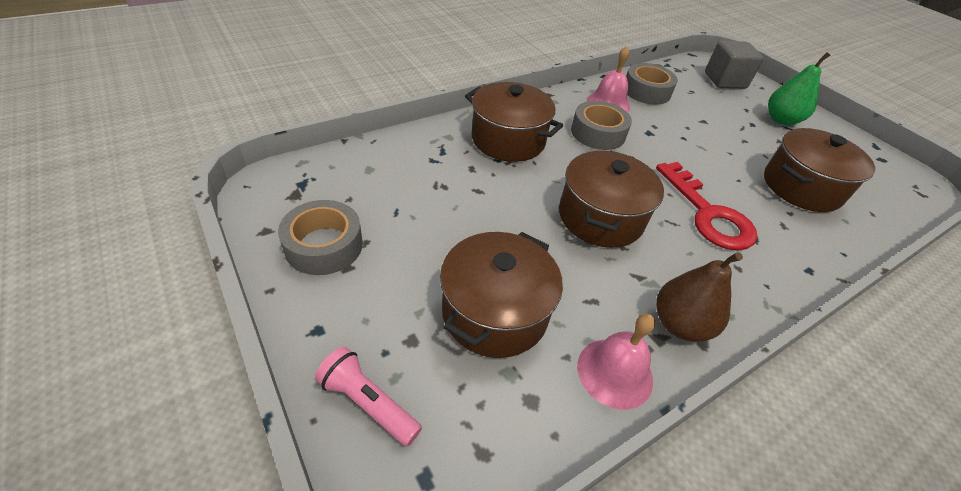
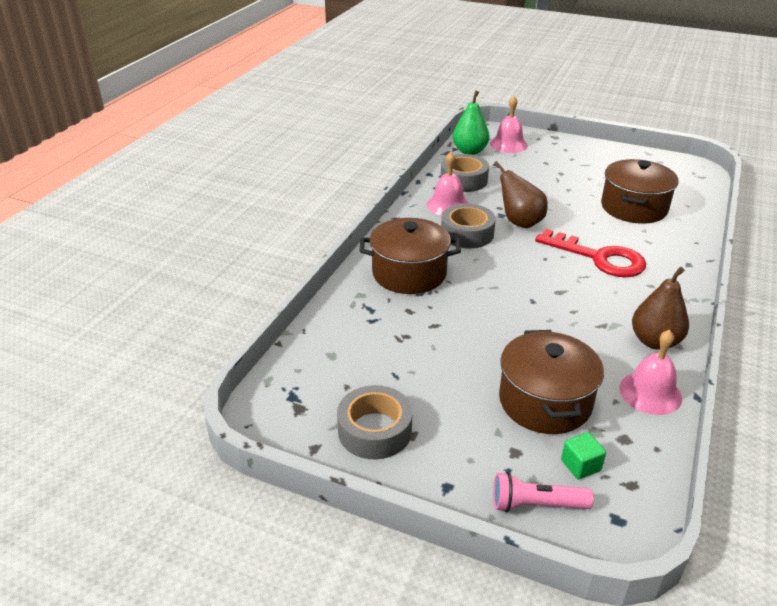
camera: 30 degrees left, 10 degrees down
(455, 396) = (580, 465): none -> green cube
(600, 217) = (538, 298): brown pot -> none
(660, 146) = (520, 222): none -> brown pear
(725, 81) = (508, 144): grey cube -> pink bell
(781, 120) = (575, 160): green pear -> green pear (469, 151)

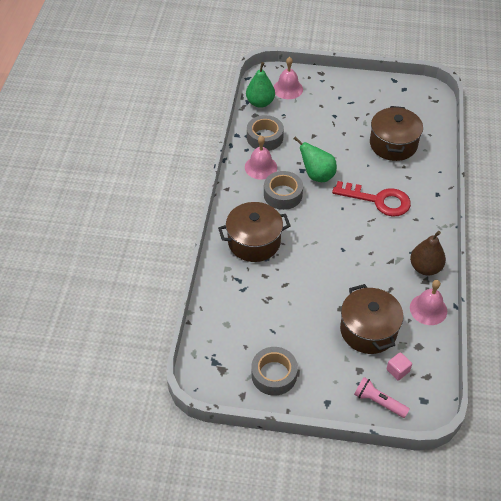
camera: 15 degrees left, 15 degrees up
(520, 222) = (317, 175): brown pear -> green pear
(536, 504) = (378, 402): pink flashlight -> pink flashlight turned 45 degrees clockwise
(580, 465) = (397, 370): green cube -> pink cube

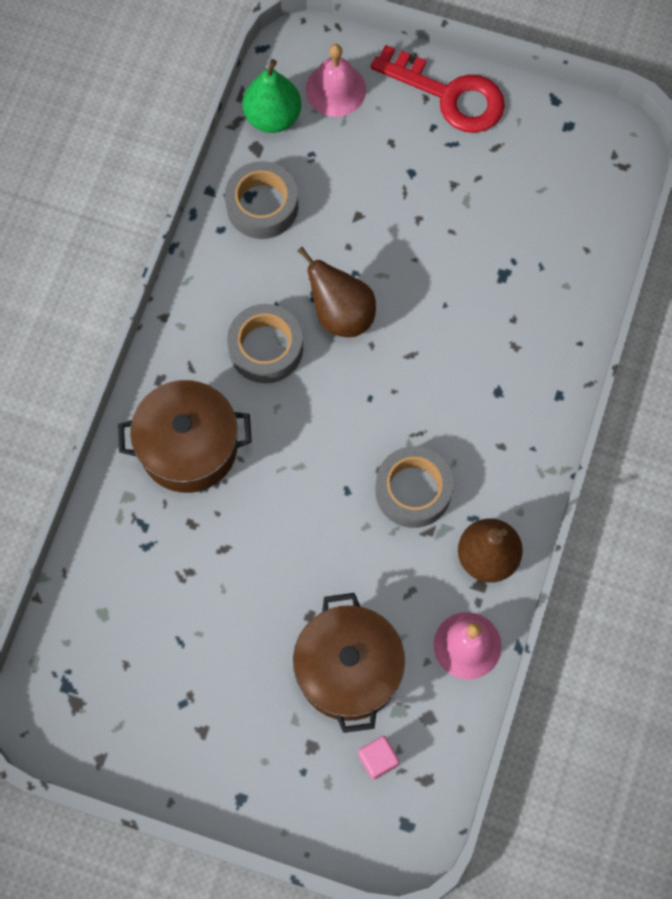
camera: 10 degrees right, 20 degrees up
(260, 167) = (238, 276): pink bell -> none
(274, 375) = (162, 729): grey tape -> grey tape (413, 491)
(317, 175) = (341, 314): green pear -> brown pear
(378, 200) = (442, 391): red key -> red key (449, 95)
(378, 402) = (328, 814): pink flashlight -> none
(393, 144) = (507, 262): brown pot -> none

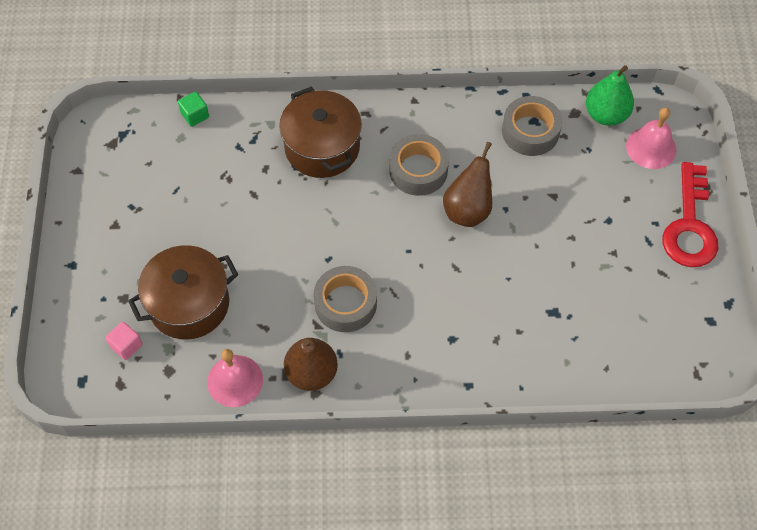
camera: 70 degrees right, 10 degrees down
(75, 586) = (195, 115): none -> green cube

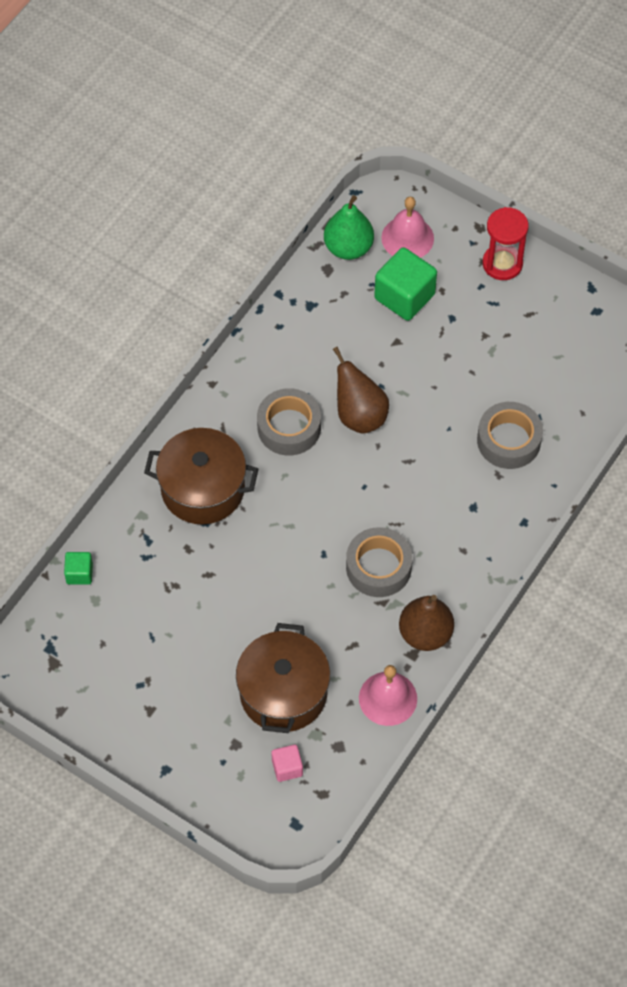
camera: 55 degrees left, 0 degrees up
(530, 131) = (319, 315): grey tape -> grey tape (509, 440)
(598, 177) = (404, 296): none -> green cube
(689, 225) = (502, 264): red key -> red hourglass

